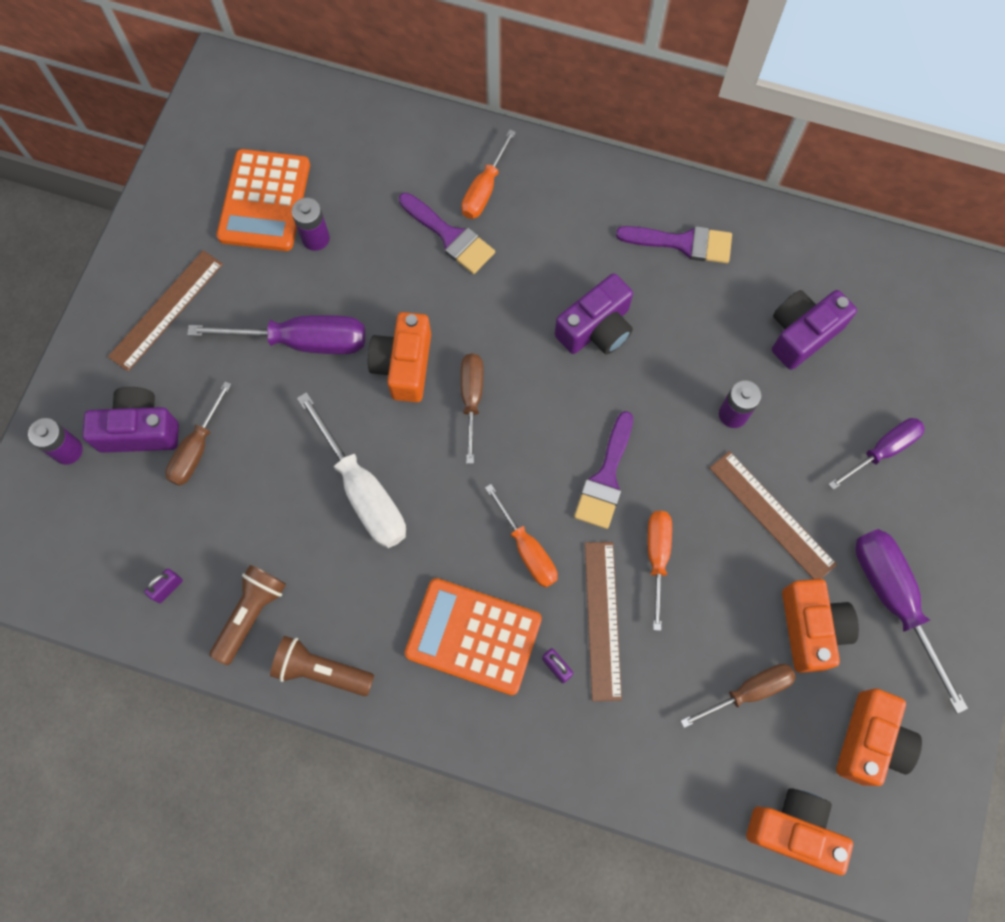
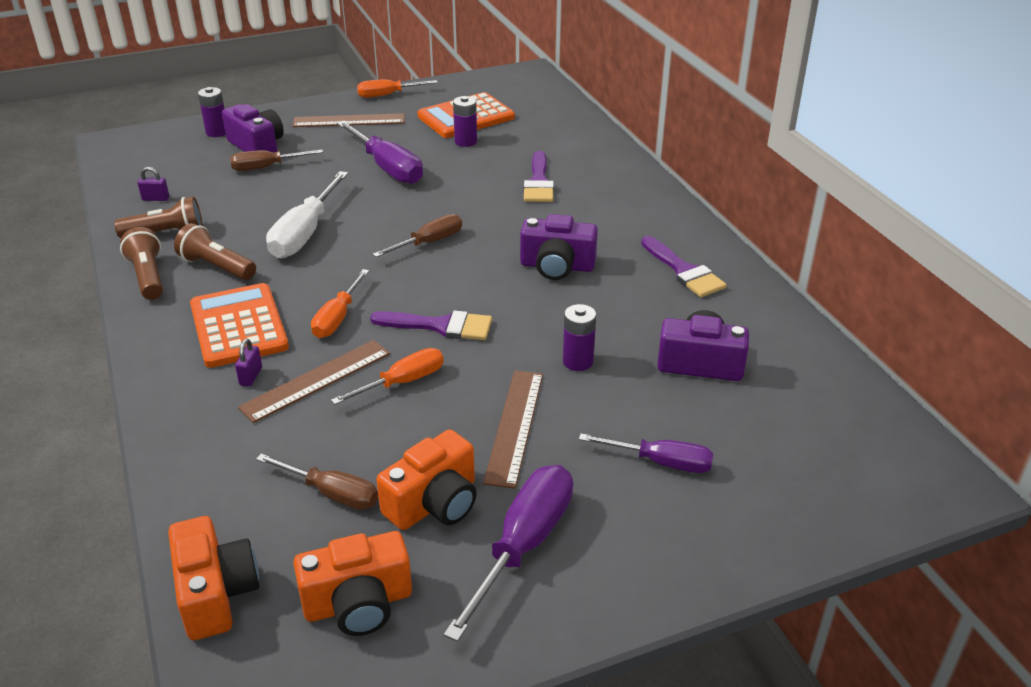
camera: 50 degrees right, 35 degrees down
(356, 601) = (217, 267): none -> brown flashlight
(404, 365) = (419, 207): orange camera -> none
(484, 189) = (593, 179): orange screwdriver -> orange screwdriver (388, 95)
(606, 478) = (440, 326): purple brush -> purple brush turned 150 degrees counterclockwise

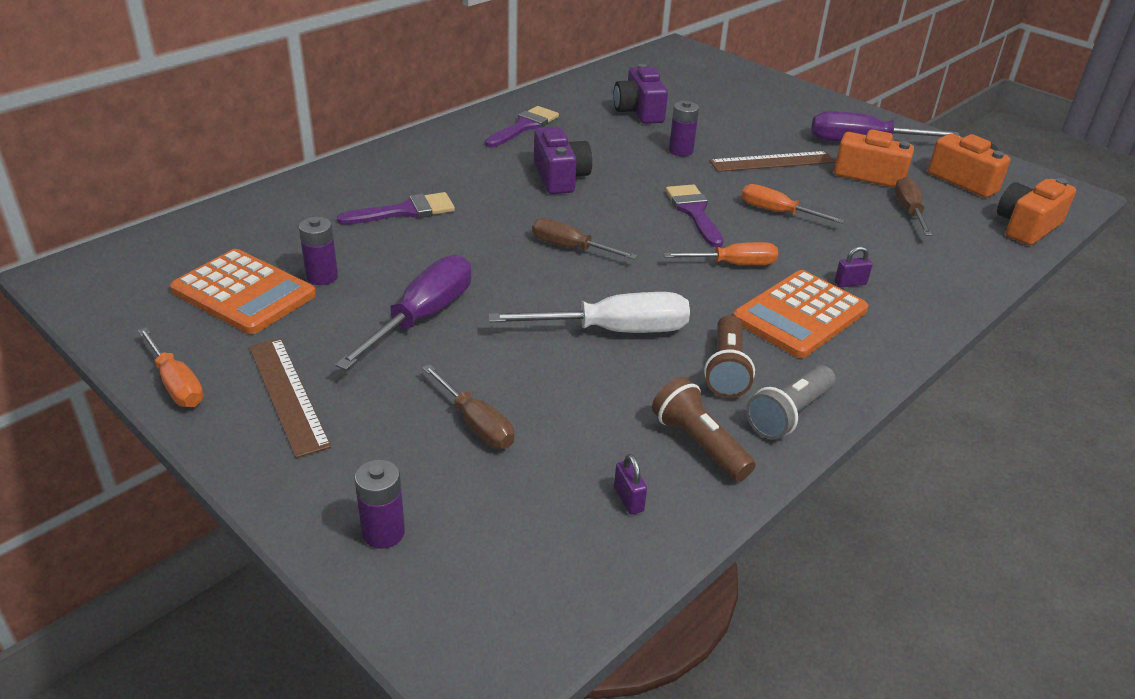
camera: 115 degrees left, 0 degrees up
(148, 277) = (789, 414): brown flashlight -> grey flashlight
(257, 146) = (413, 461): purple camera -> none
(316, 380) = (818, 250): brown ruler -> none
(661, 462) = (749, 114): purple screwdriver -> none

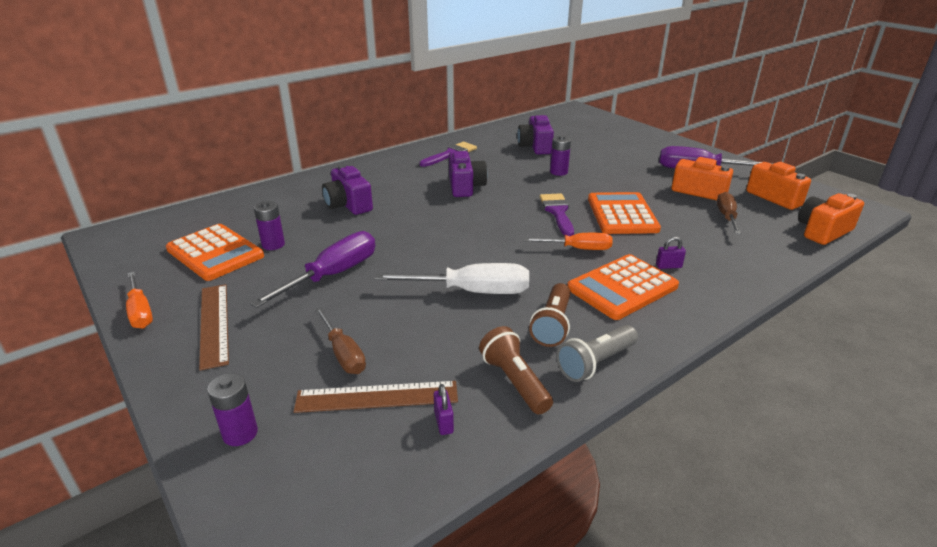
camera: 10 degrees right, 5 degrees down
(405, 211) = (348, 204): purple brush -> purple camera
(571, 248) = (458, 233): brown screwdriver -> none
(772, 161) = (625, 180): brown ruler -> brown ruler (377, 396)
(778, 212) = (622, 214): orange screwdriver -> orange calculator

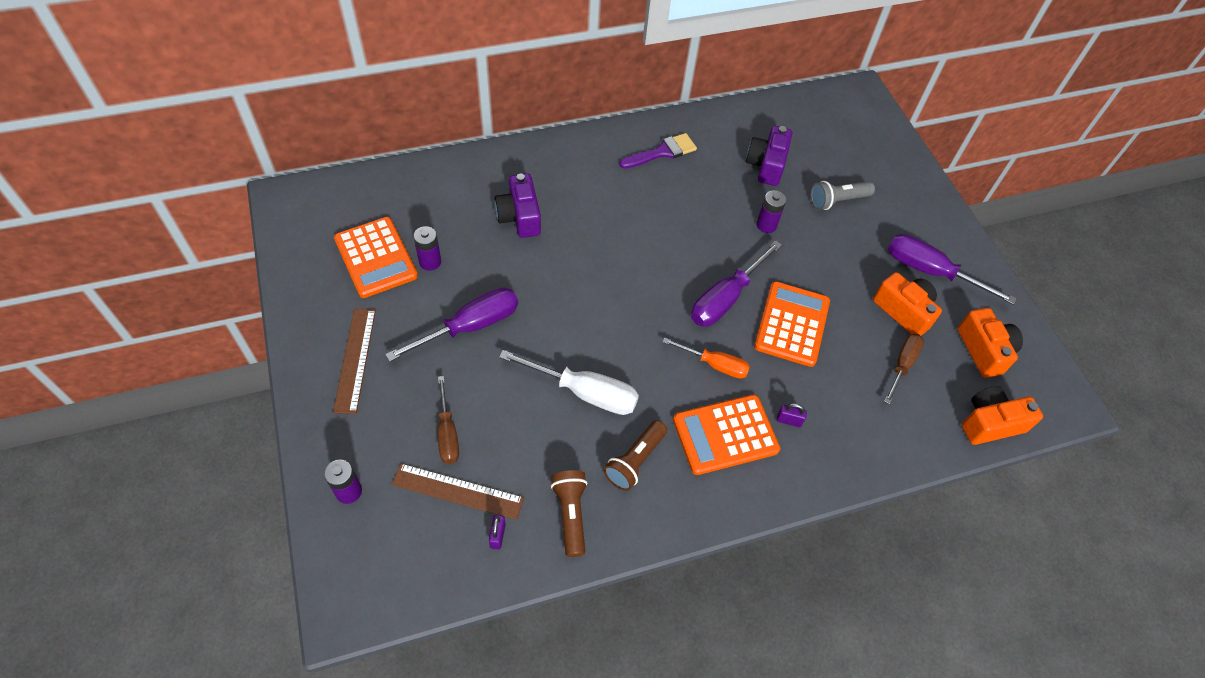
camera: 15 degrees right, 25 degrees up
(140, 312) = (300, 322): orange screwdriver -> none
(465, 186) = (651, 221): purple camera -> none
(557, 212) = (726, 298): purple brush -> purple screwdriver
(595, 363) = (647, 518): grey flashlight -> grey flashlight (837, 201)

